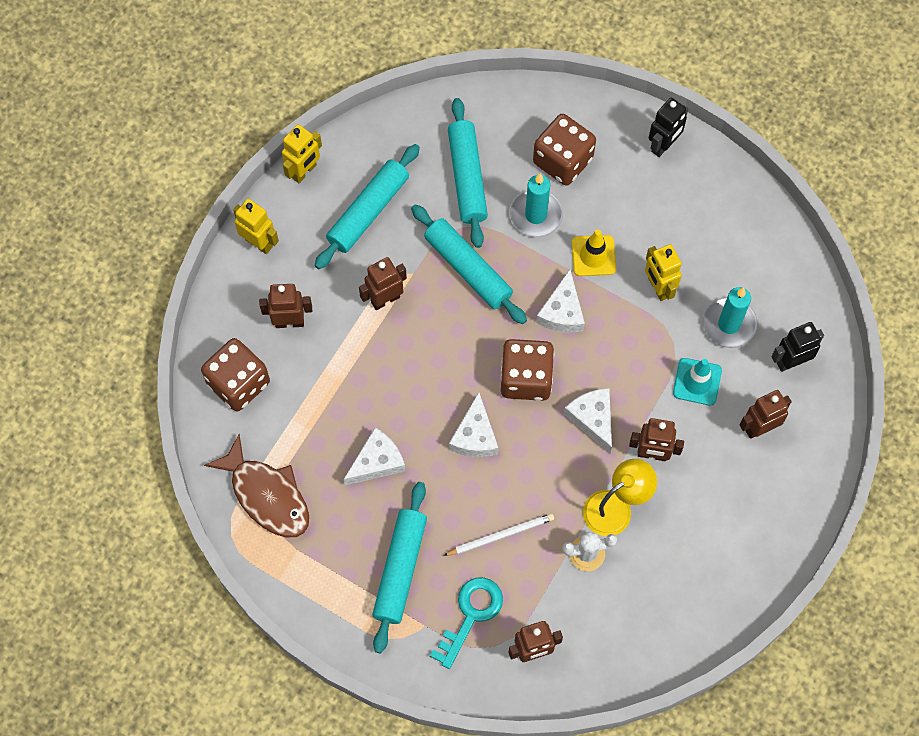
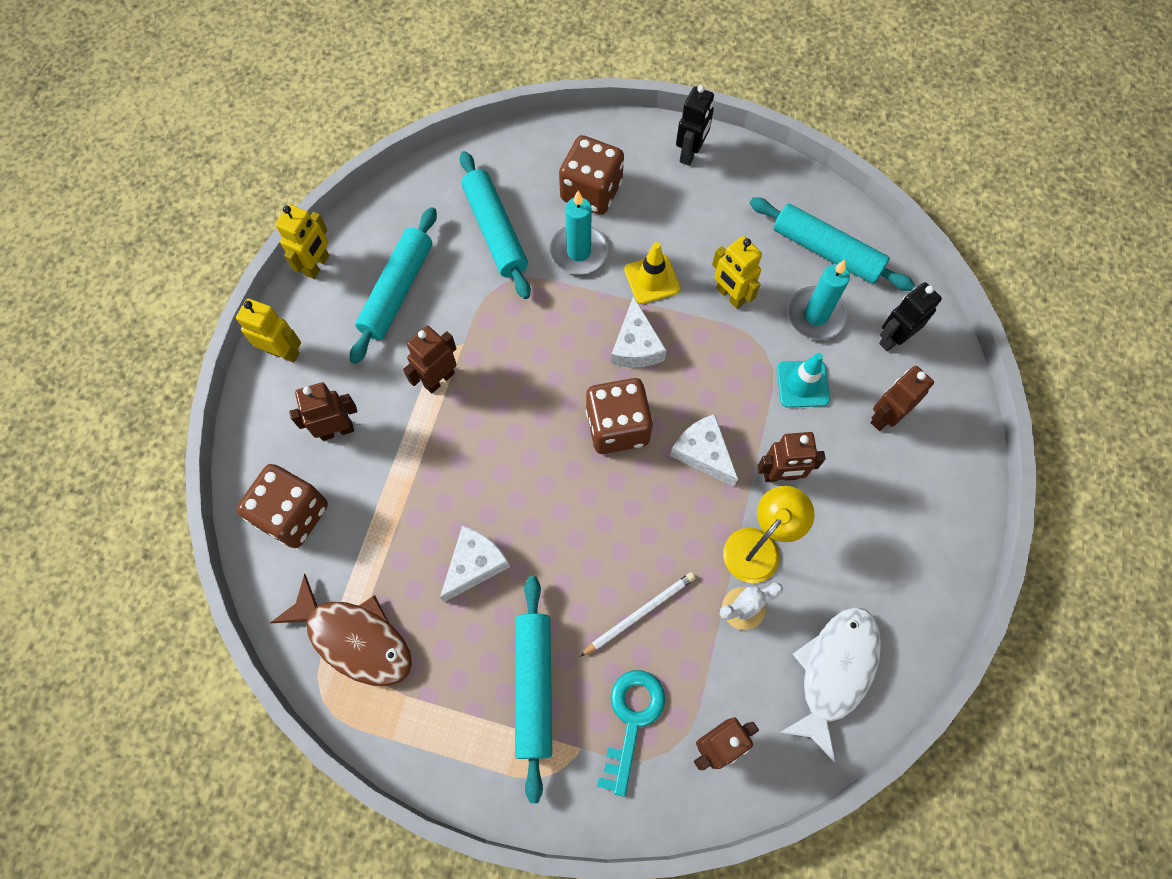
camera: 15 degrees left, 0 degrees up
(468, 269) = (521, 325): turquoise rolling pin -> turquoise rolling pin (826, 251)
(475, 436) = (578, 505): white cheese -> none
(645, 622) = (834, 672): none -> white fish

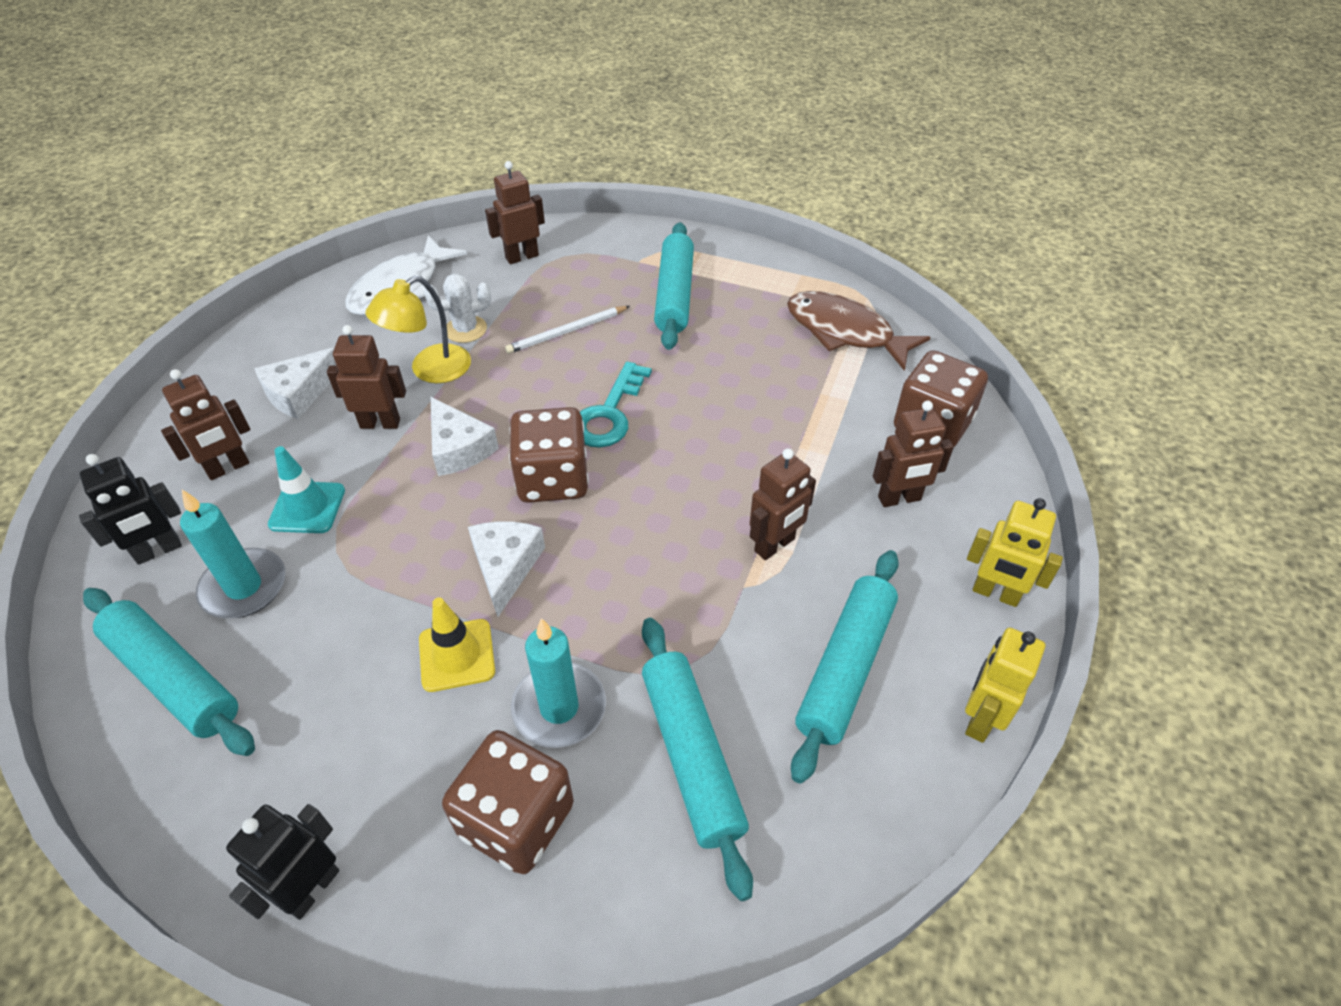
camera: 175 degrees left, 20 degrees down
(474, 565) = (728, 374): white cheese -> white cheese (299, 393)
(631, 720) = (591, 272): turquoise key -> turquoise key (609, 413)
(730, 296) = (351, 622): yellow robot -> none

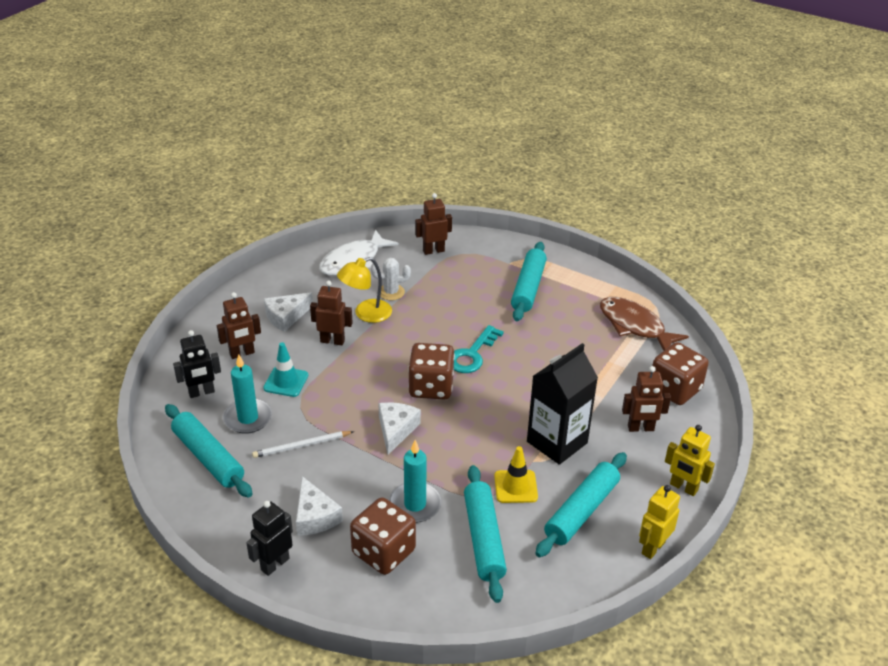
camera: 10 degrees right, 10 degrees down
(457, 655) = (362, 470): yellow traffic cone -> yellow traffic cone (515, 486)
(458, 448) = (377, 361): white cheese -> white cheese (315, 516)
(566, 332) = (454, 302): white pencil -> white pencil (301, 446)
(775, 545) = (557, 442): brown robot -> black carton

